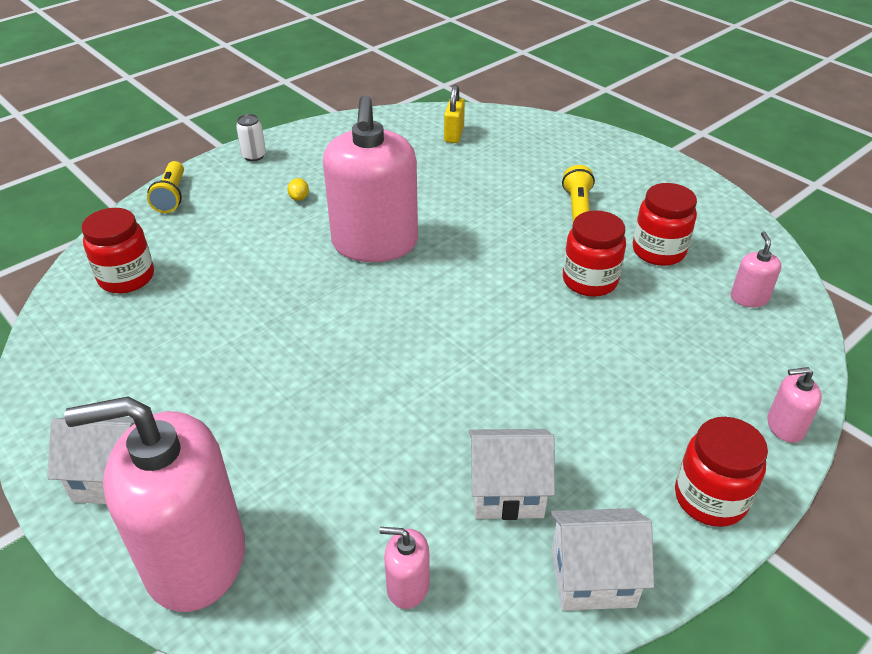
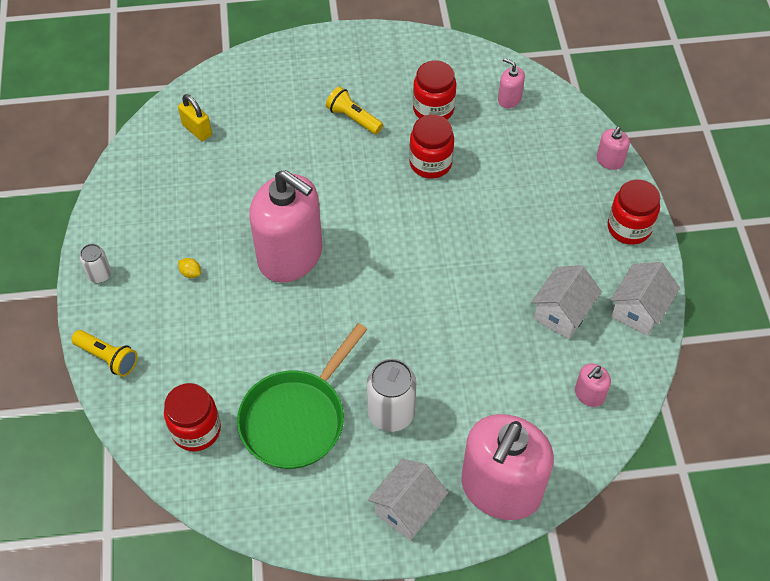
camera: 55 degrees left, 15 degrees up
(184, 335) = (297, 418): none -> green pan
(238, 403) = (391, 413): none -> white can

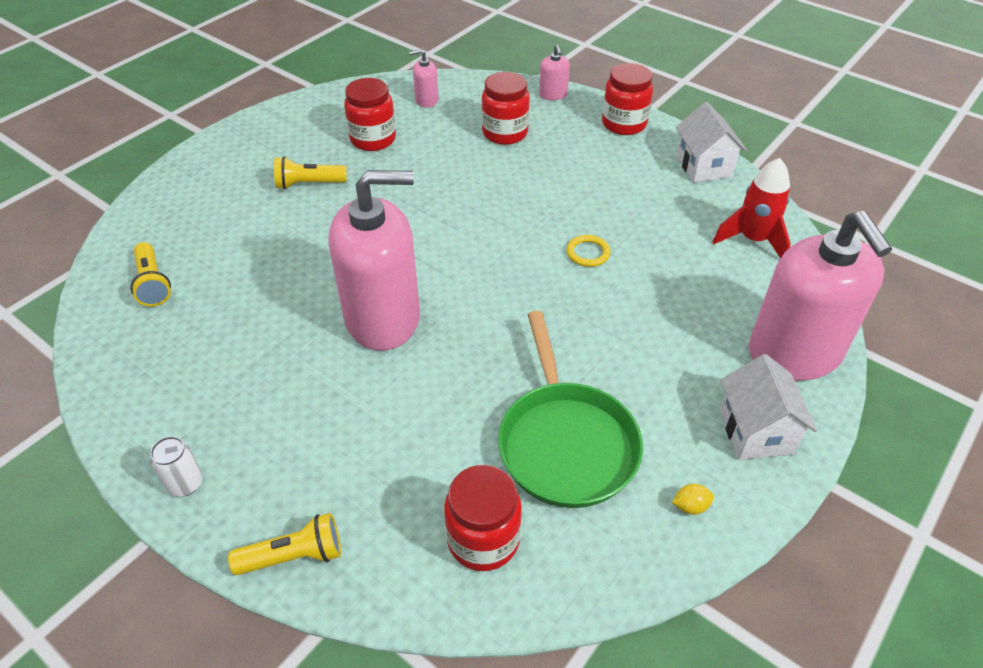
camera: 45 degrees left, 10 degrees down
(191, 273) = (295, 404): yellow lemon -> yellow lemon (690, 506)
(197, 130) = (153, 284): yellow padlock -> yellow flashlight
(391, 413) = (638, 370): white can -> none
(430, 163) = (420, 174): red jar -> red jar (505, 133)
(464, 311) = (588, 253): none -> yellow ring
(561, 313) = (658, 204): white house -> none
(589, 394) = (753, 240): pink soap dispenser -> red rocket

